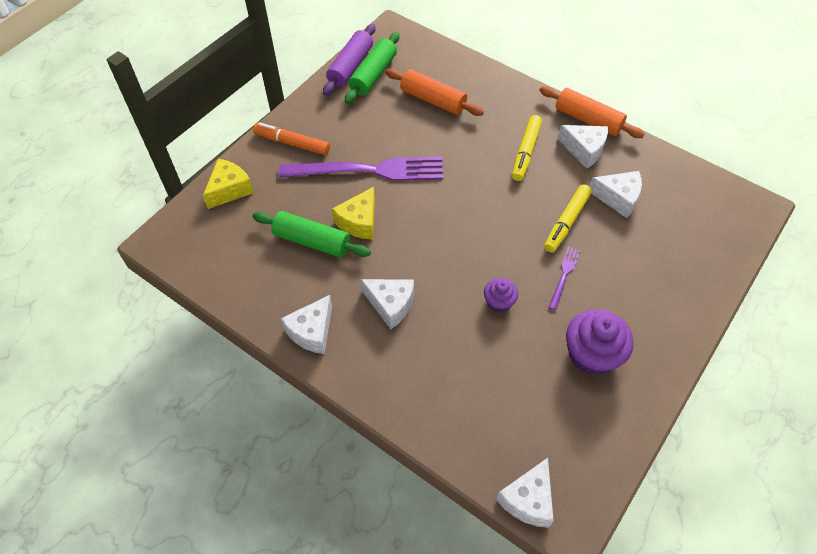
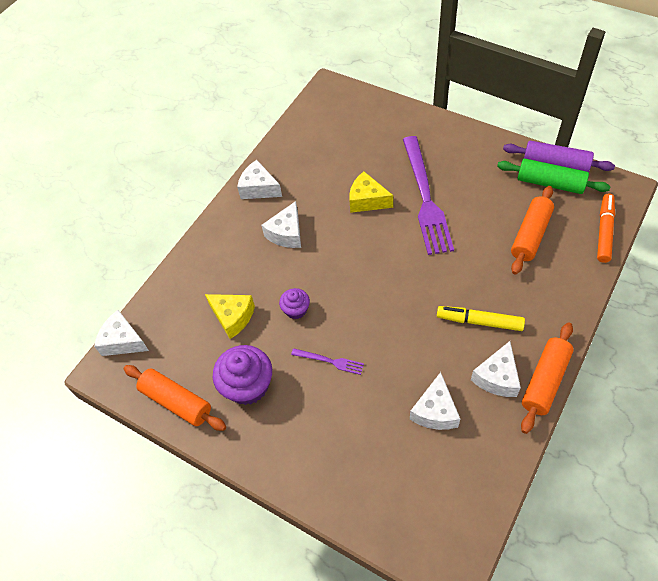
camera: 90 degrees right, 0 degrees up
(229, 189) = (385, 113): yellow cheese -> yellow cheese (233, 317)
(292, 143) = (444, 141): orange marker -> orange marker (604, 231)
(312, 241) = (342, 173): green rolling pin -> none
(566, 222) = (394, 362): yellow marker -> none
(612, 430) = (177, 401): none -> orange rolling pin

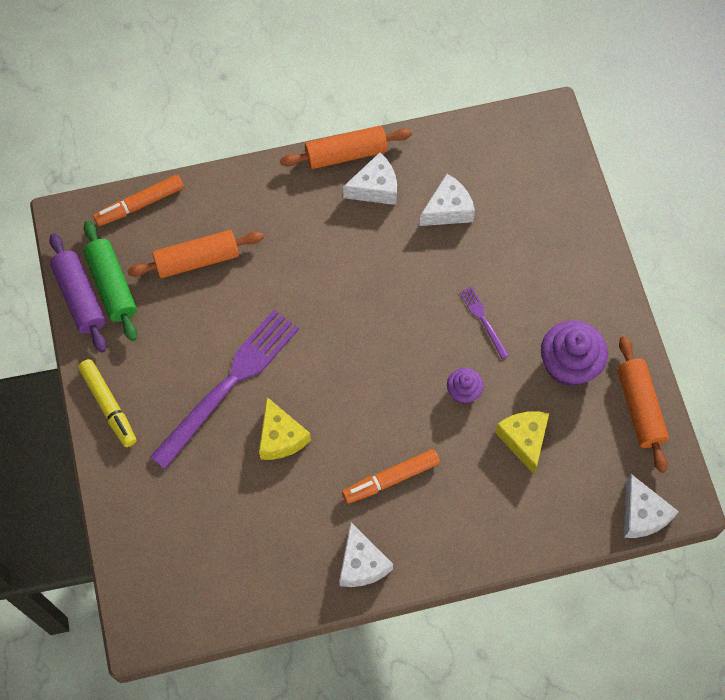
camera: 140 degrees left, 10 degrees up
(286, 233) = (391, 479): white cheese -> orange marker
(479, 321) = (333, 236): yellow marker -> yellow marker (108, 405)

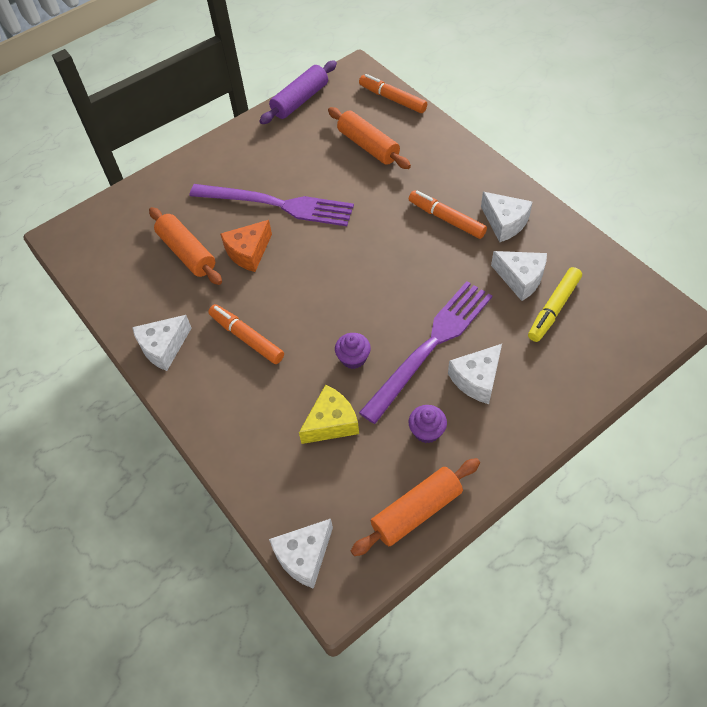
camera: 70 degrees right, 10 degrees down
(108, 405) = (225, 148): yellow marker -> yellow marker (554, 308)
(112, 285) = (319, 112): green rolling pin -> none
(280, 437) = (248, 252): yellow cheese -> orange cheese
(342, 235) = (446, 219): none -> orange marker
(346, 154) = (522, 192): orange rolling pin -> orange rolling pin (187, 253)
(483, 320) = (431, 346): purple fork -> purple fork, size x2.33
(536, 300) = (476, 379): none -> white cheese
(569, 364) = (427, 431): purple cupcake -> purple cupcake, size x0.55

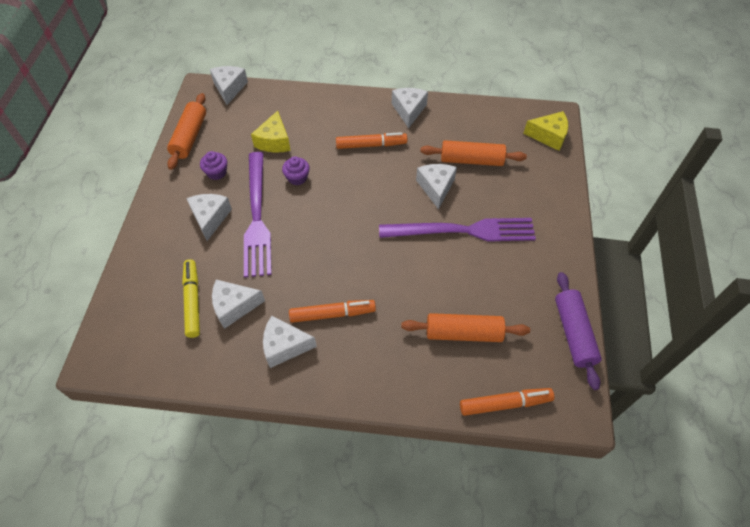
camera: 130 degrees right, 0 degrees up
(98, 224) = (548, 136): none -> yellow cheese
(248, 252) = (436, 188): orange cheese -> white cheese
(277, 205) = (463, 231): purple fork -> purple fork turned 150 degrees counterclockwise

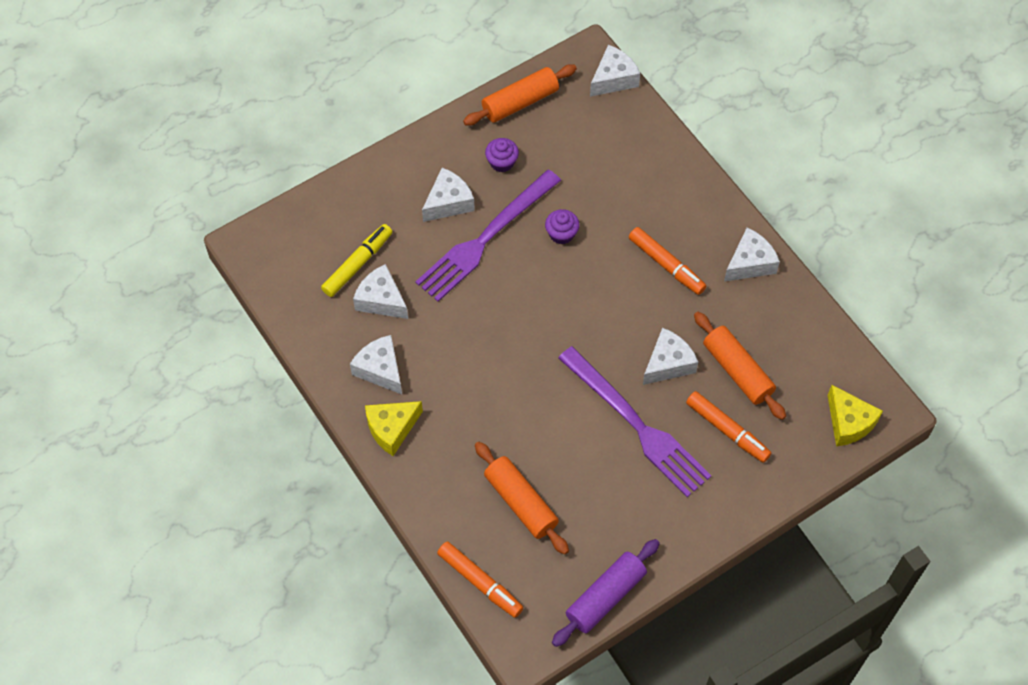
camera: 50 degrees right, 5 degrees up
(274, 141) = (586, 177): yellow cheese -> yellow cheese (391, 429)
(332, 314) = (443, 382): orange marker -> orange marker (727, 430)

